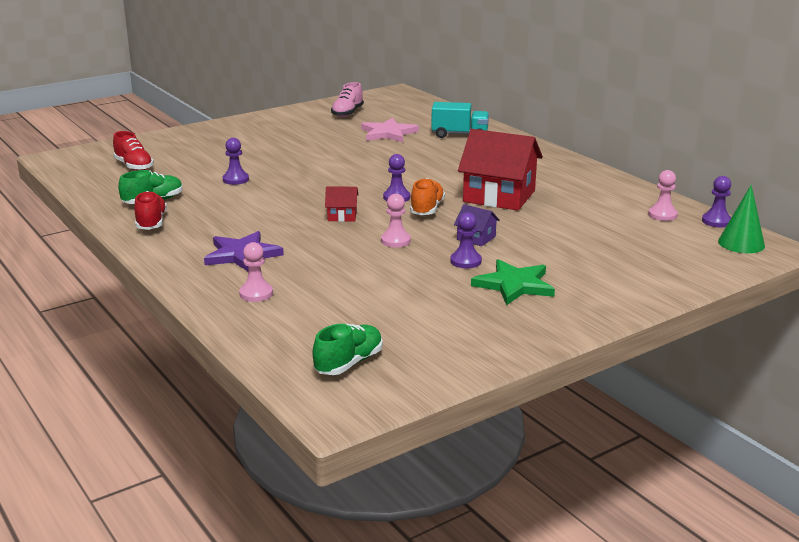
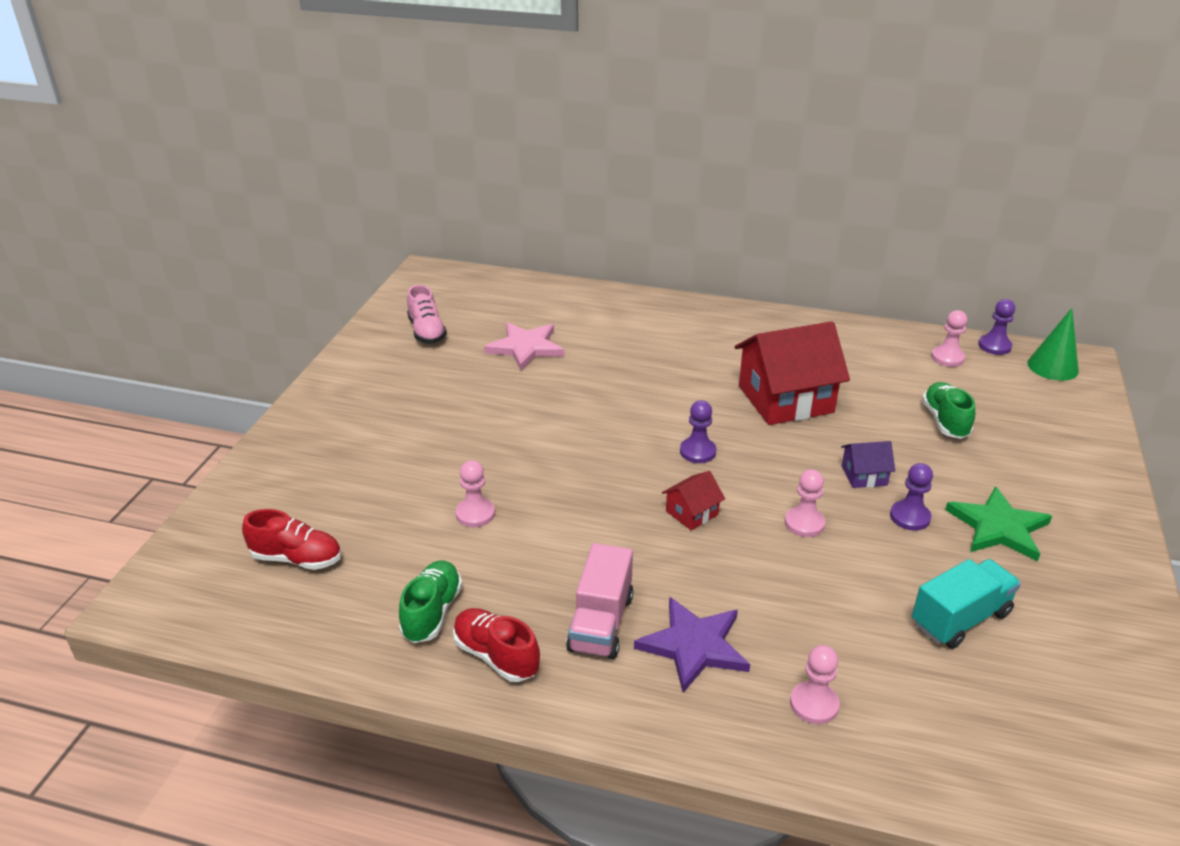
camera: 40 degrees left, 10 degrees up
(216, 231) = (601, 623): none -> pink truck
(235, 179) = (475, 514): purple pawn -> pink pawn
(349, 363) = (1066, 751): green shoe -> green shoe (945, 421)
(427, 209) = (754, 455): orange shoe -> none
(459, 135) = (604, 319): turquoise truck -> turquoise truck (960, 619)

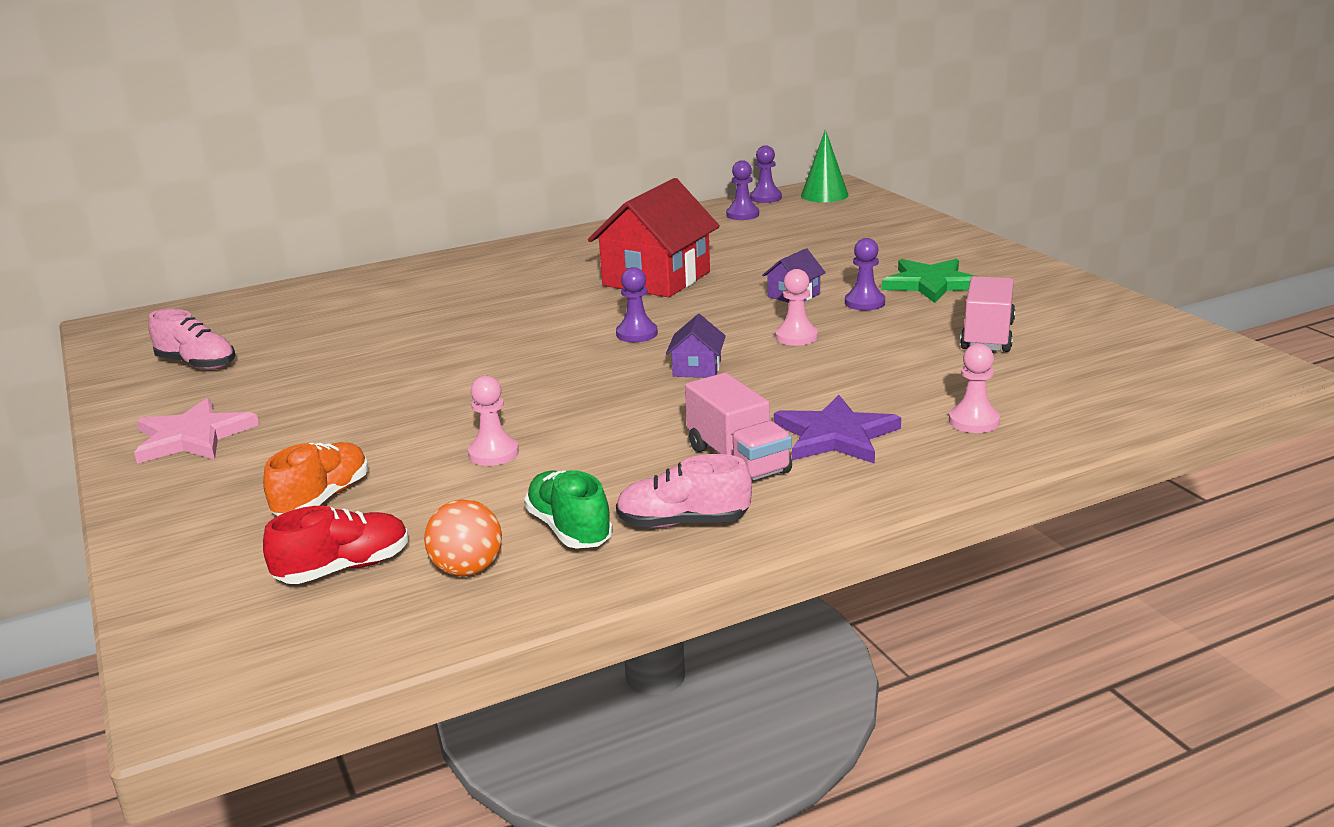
camera: 40 degrees left, 10 degrees down
(346, 606) = (467, 570): none -> orange ball
(352, 492) = (322, 498): none -> orange shoe
(496, 656) = (683, 523): red shoe -> pink shoe
(525, 347) = (341, 335): pink star -> pink star (192, 437)
(691, 513) = (697, 368): red house -> purple house
(945, 421) = (800, 247): green shoe -> none
(947, 358) = (742, 215): pink pawn -> purple pawn
(960, 619) = (987, 336): turquoise truck -> pink truck

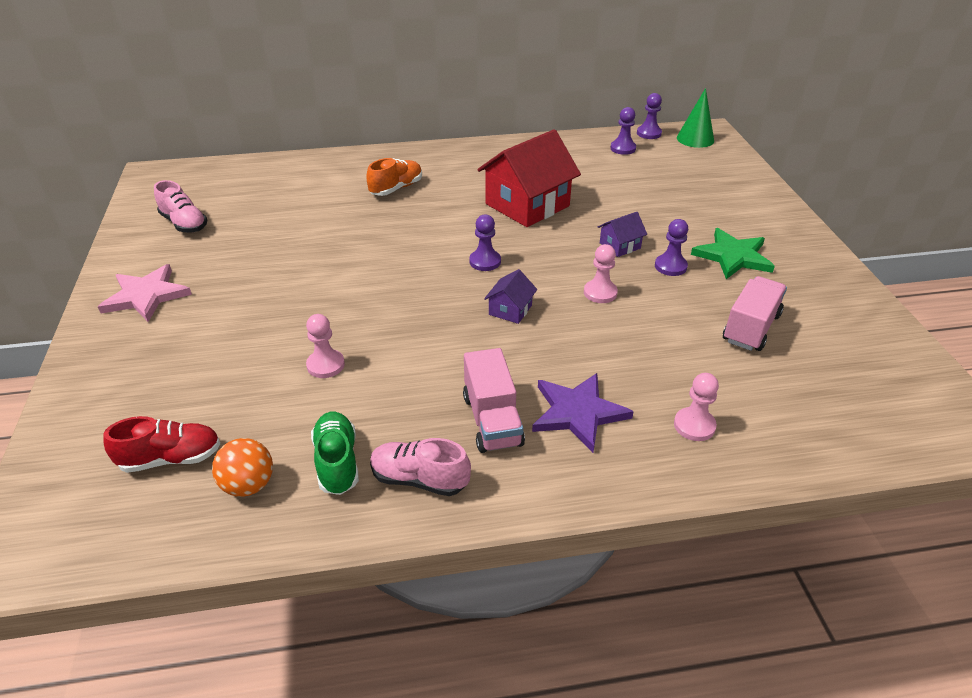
camera: 15 degrees right, 15 degrees up
(322, 498) = (193, 381): orange shoe -> orange shoe (396, 188)

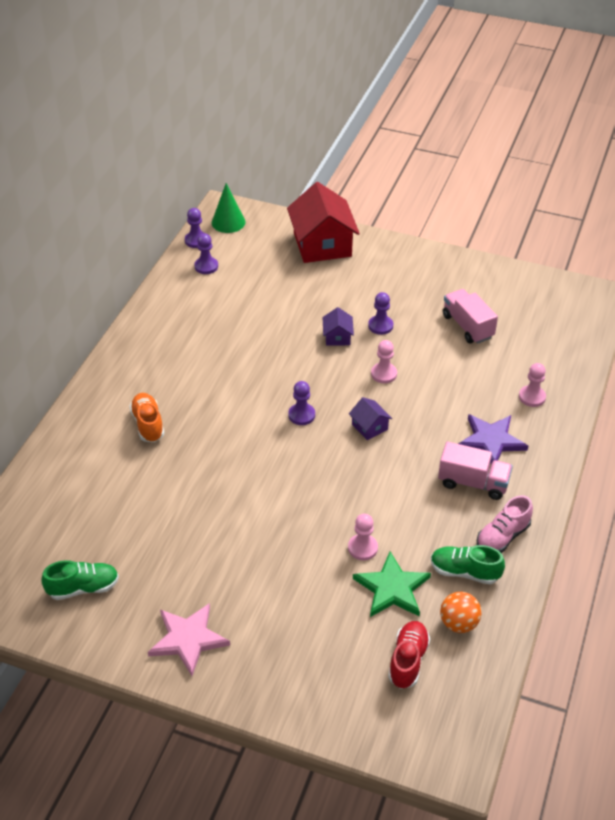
camera: 60 degrees left, 5 degrees up
(184, 224) = (83, 588): pink shoe -> green shoe
(527, 205) = (243, 358): red house -> red house (322, 245)
(733, 256) = (392, 292): green star -> green star (392, 588)

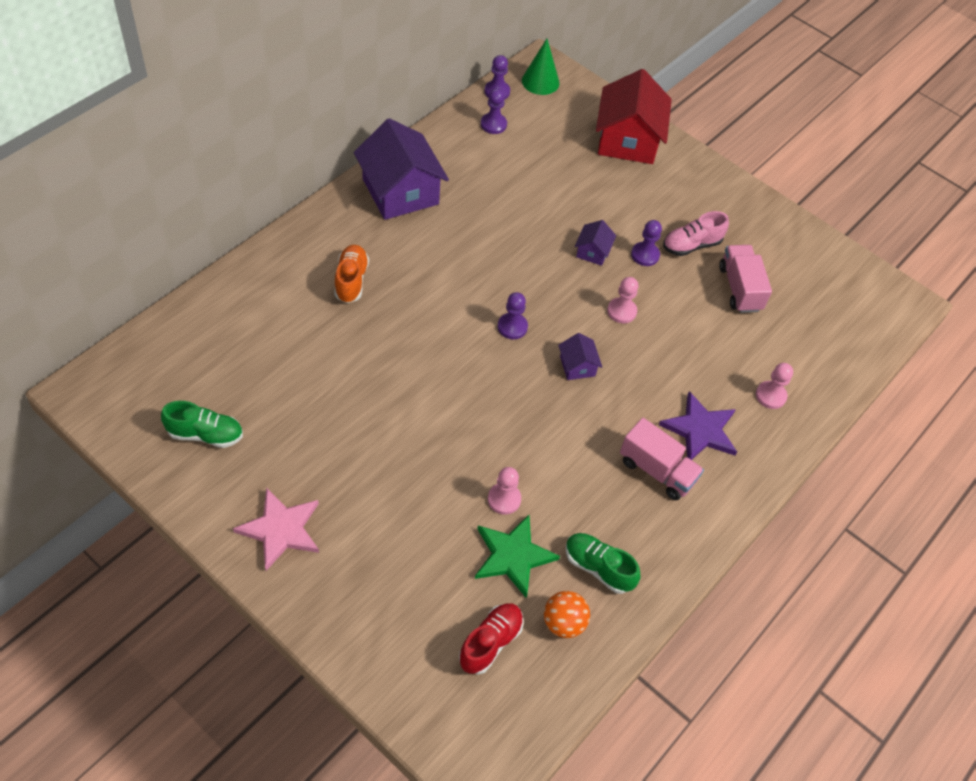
camera: 15 degrees right, 10 degrees up
(154, 342) = (400, 192): none -> purple house
(502, 537) = (658, 544): pink shoe -> pink shoe (691, 245)

